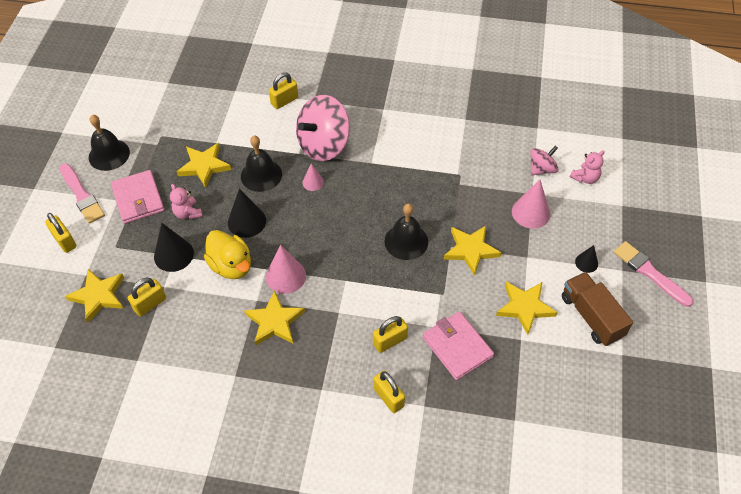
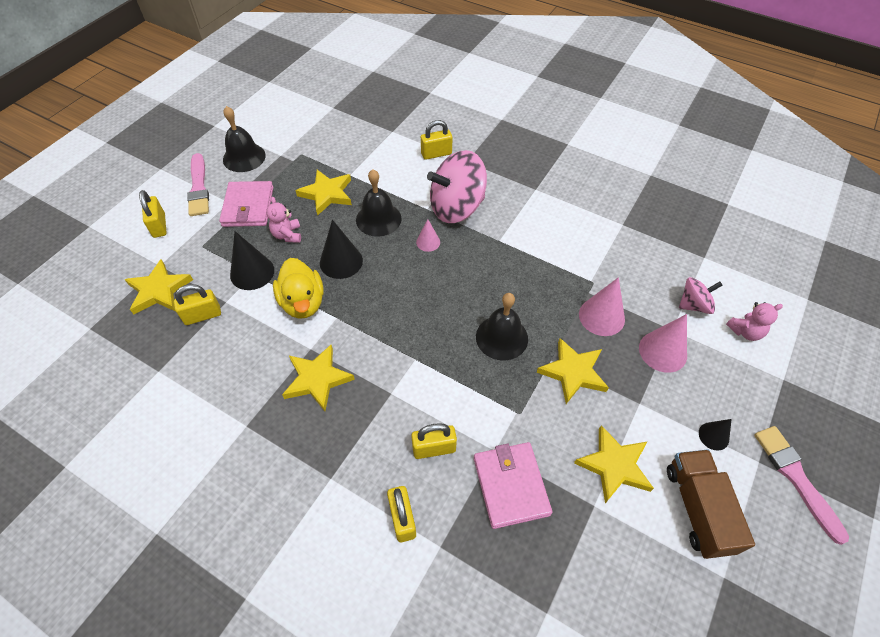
camera: 20 degrees right, 0 degrees up
(286, 276) = (353, 332): pink cone -> pink cone (601, 316)

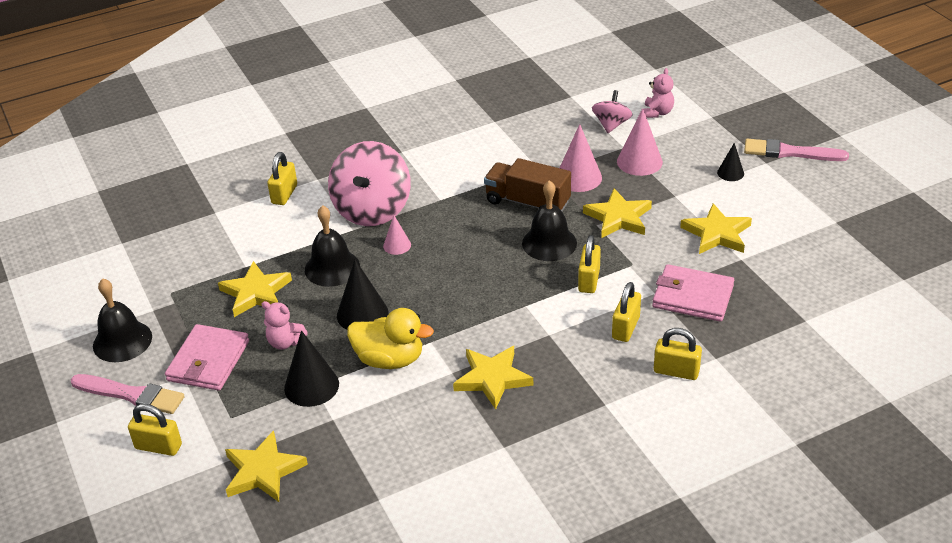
camera: 55 degrees left, 15 degrees down
(202, 315) = (335, 443): yellow padlock -> yellow padlock (589, 280)
(248, 206) = (208, 361): pink wallet -> pink wallet turned 75 degrees clockwise
(698, 509) = (780, 209): brown truck -> brown truck (527, 202)

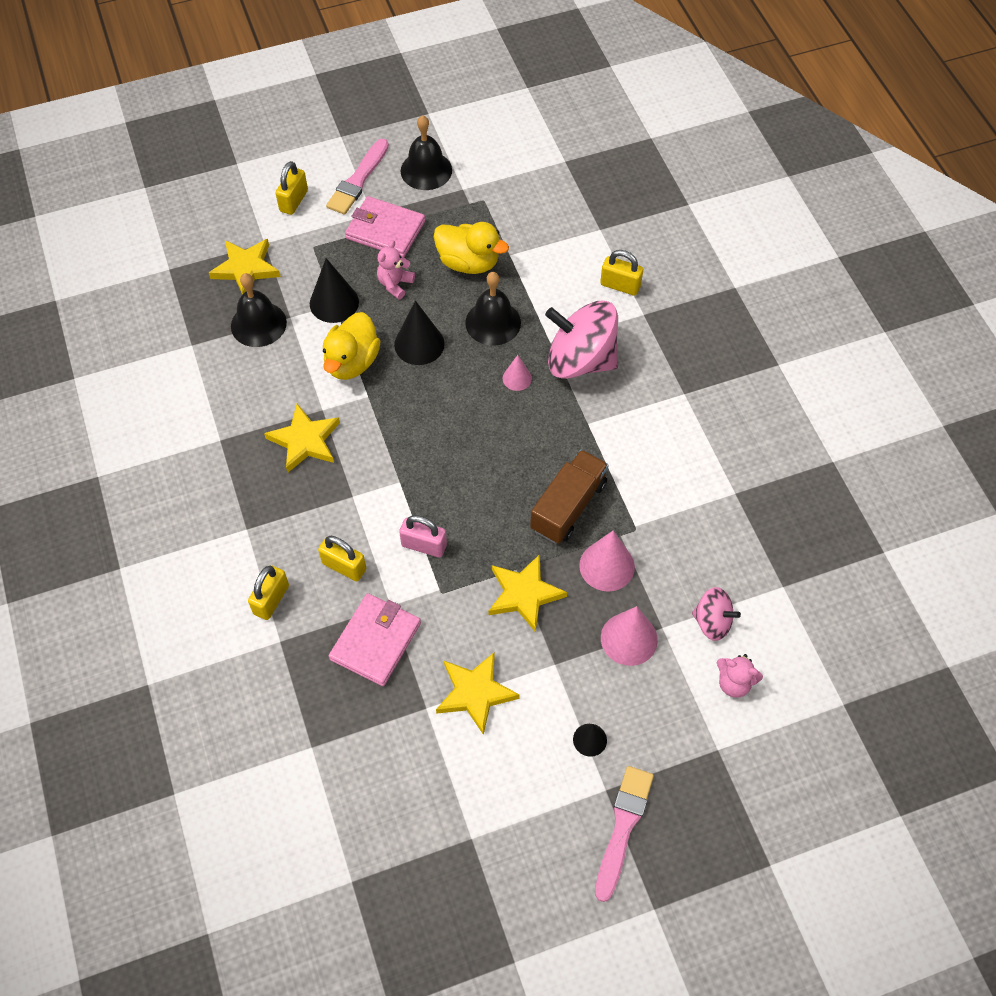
camera: 95 degrees right, 20 degrees up
(256, 293) = (468, 262): yellow star -> yellow duck
(549, 243) = (493, 517): black bell -> black bell (258, 324)
(589, 280) = (424, 545): yellow padlock -> pink padlock

